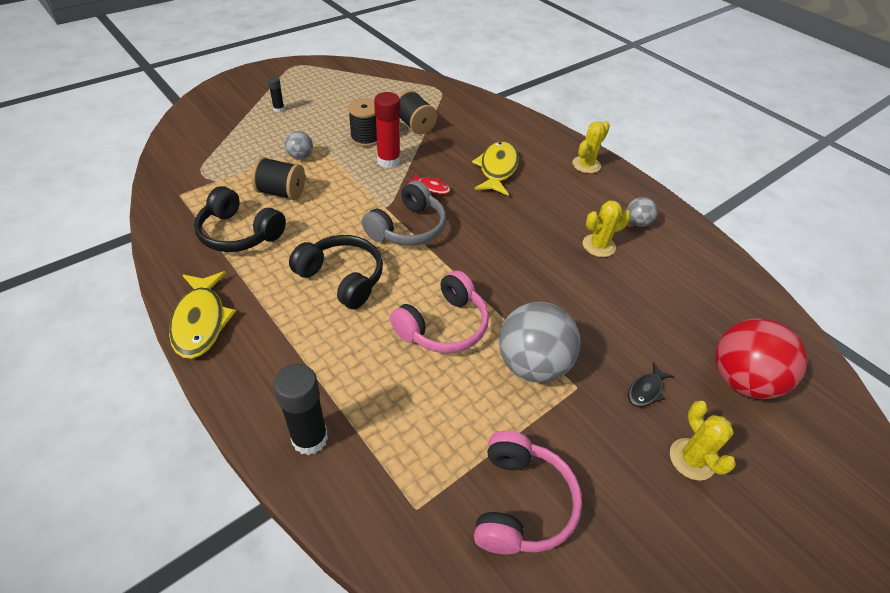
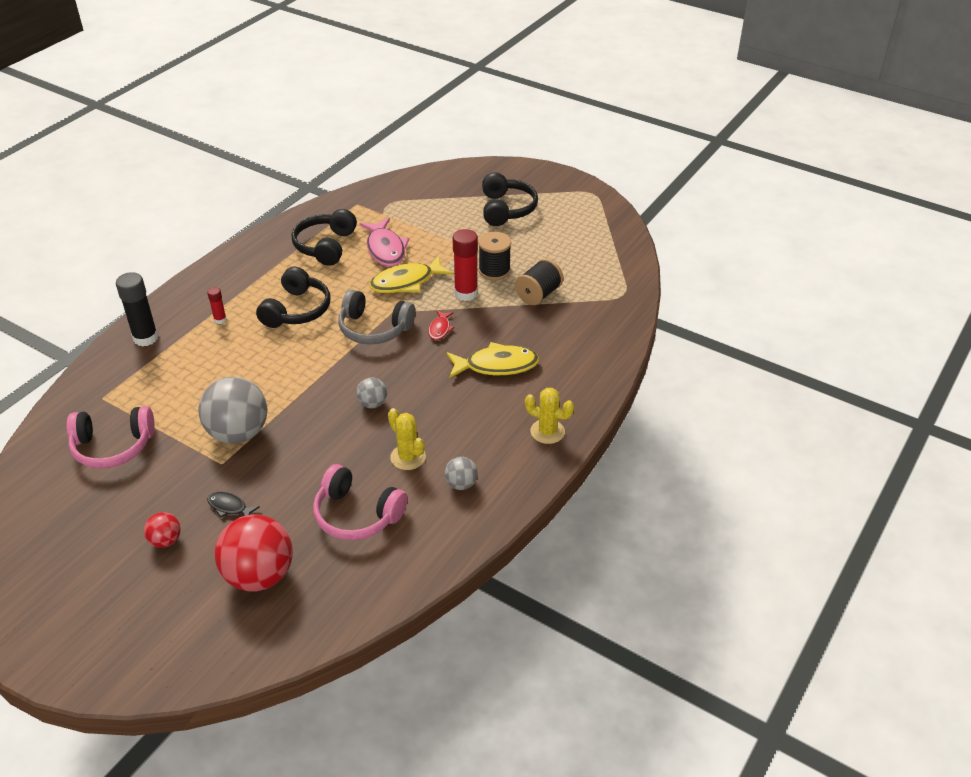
camera: 75 degrees right, 5 degrees down
(201, 321) = (230, 261): yellow fish -> yellow fish (406, 282)
(279, 109) = (506, 209): black glue stick -> black headphones
(281, 192) = (385, 249): black spool -> pink fish
(300, 156) = (441, 243): grey ball -> grey ball (372, 404)
(318, 350) = (220, 320): none -> red glue stick
(443, 326) = (264, 375): pink headphones -> pink headphones (357, 515)
(691, 459) = (165, 540): yellow cactus -> red ball

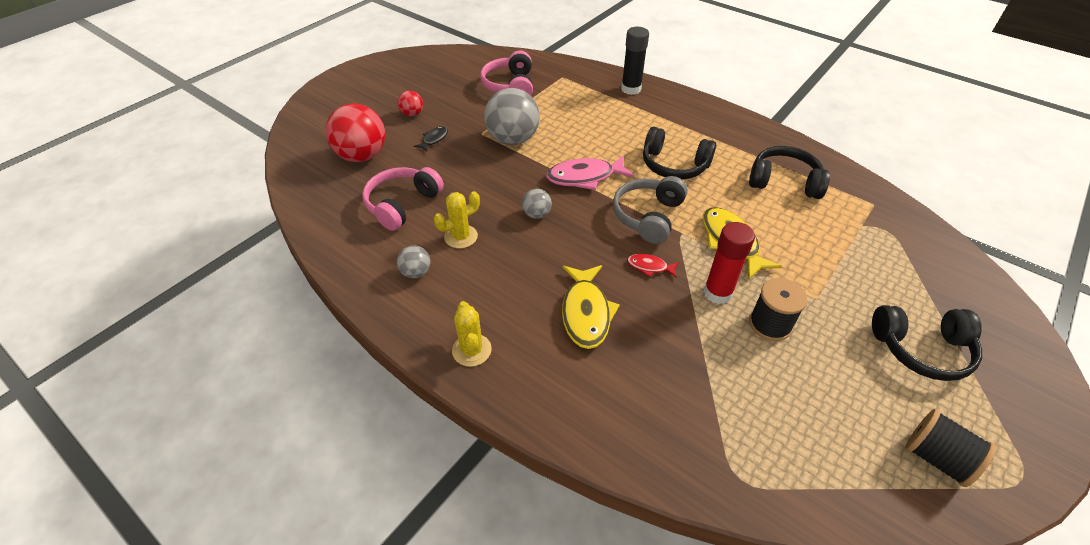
camera: 95 degrees right, 5 degrees up
(220, 320) = (656, 123): red glue stick -> none
(385, 249) = (790, 226): pink fish -> pink fish (585, 177)
(538, 294) = (725, 368): black spool -> black spool (936, 458)
(547, 431) = (471, 350): yellow cactus -> yellow cactus turned 45 degrees counterclockwise

